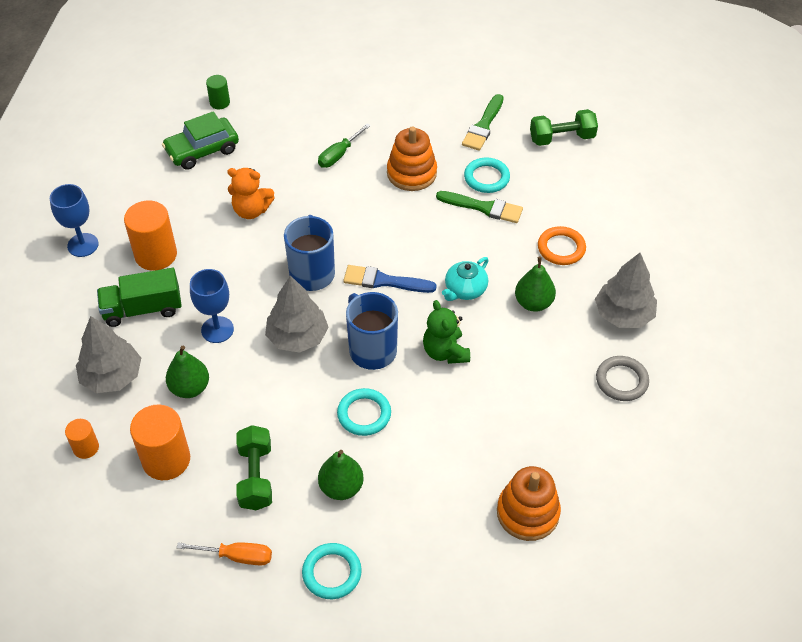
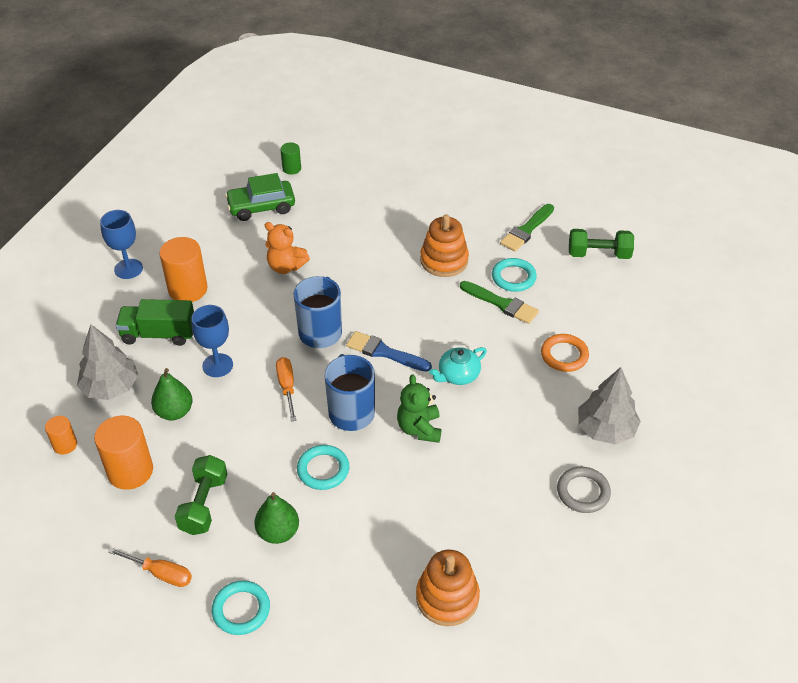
camera: 15 degrees right, 5 degrees down
(297, 337) = (287, 387): grey tree -> orange screwdriver
(338, 155) = (382, 232): green screwdriver -> none
(533, 303) = (520, 400): green pear -> none

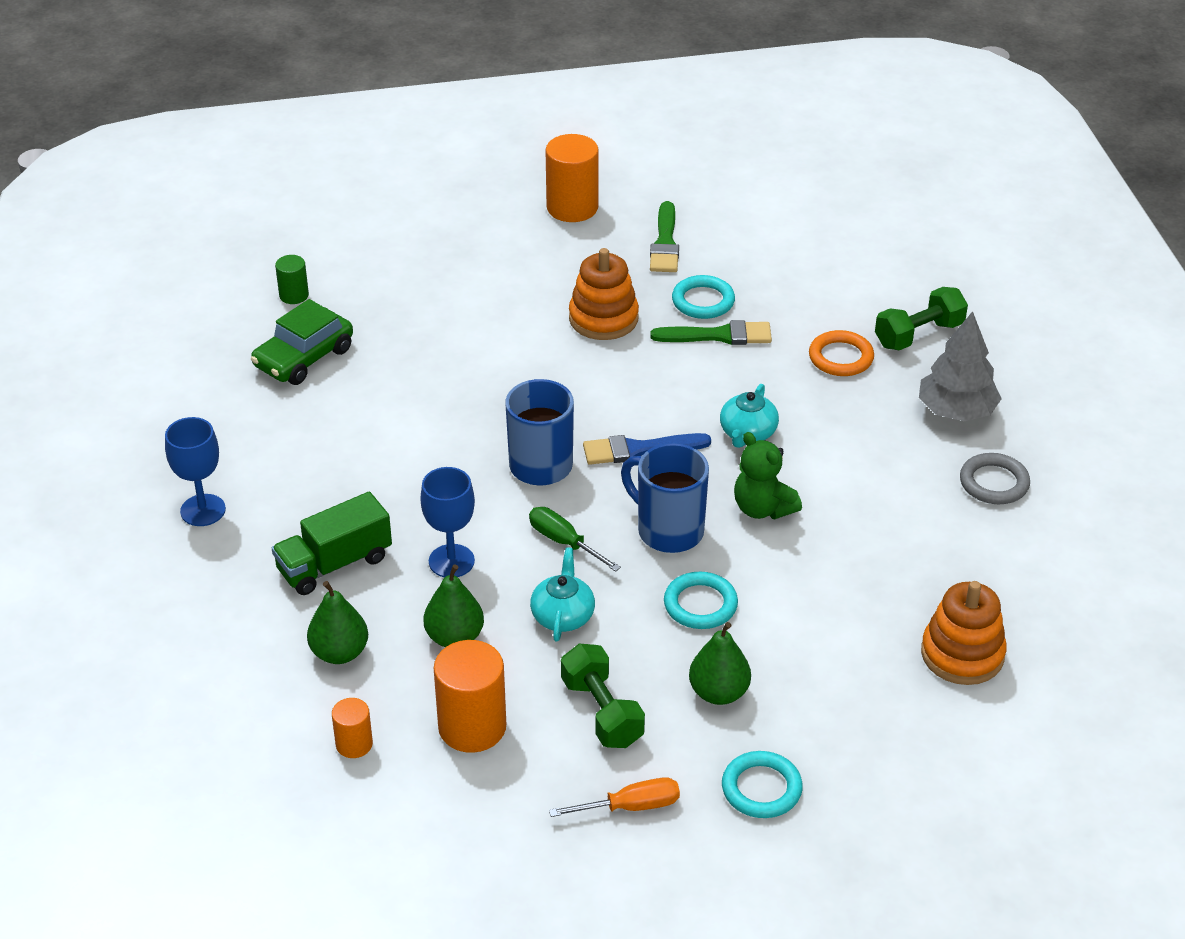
camera: 35 degrees left, 5 degrees down
(111, 387) = (339, 653): grey tree -> green pear
(188, 289) = (314, 496): orange cylinder -> orange cylinder (572, 207)
(242, 432) = (563, 615): none -> turquoise teapot
(286, 266) = (414, 412): orange teddy bear -> none
(287, 387) = (563, 542): orange screwdriver -> green screwdriver
(599, 254) = (772, 234): green dumbbell -> green dumbbell (919, 335)

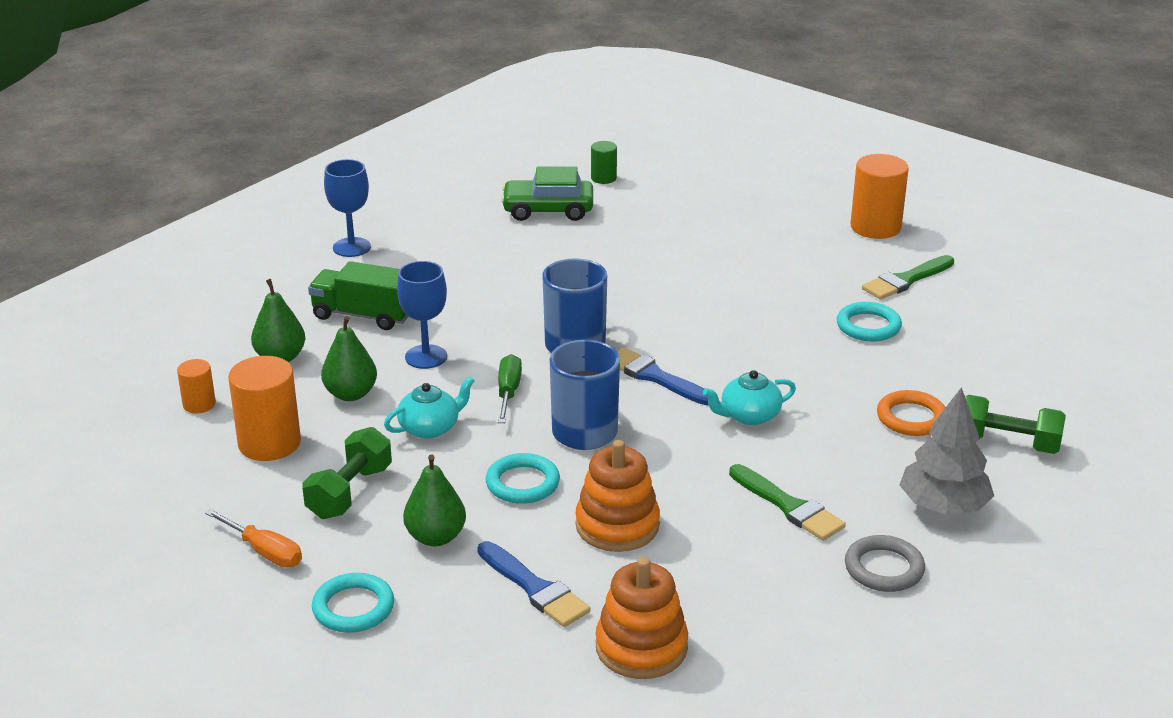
camera: 50 degrees right, 10 degrees down
(603, 318) = (775, 295): orange stacking toy -> orange stacking toy (617, 525)
(718, 335) = (840, 351): green brush -> green brush (788, 506)
(762, 508) = (672, 462): green teddy bear -> none
(839, 672) = (534, 588): none -> blue brush

